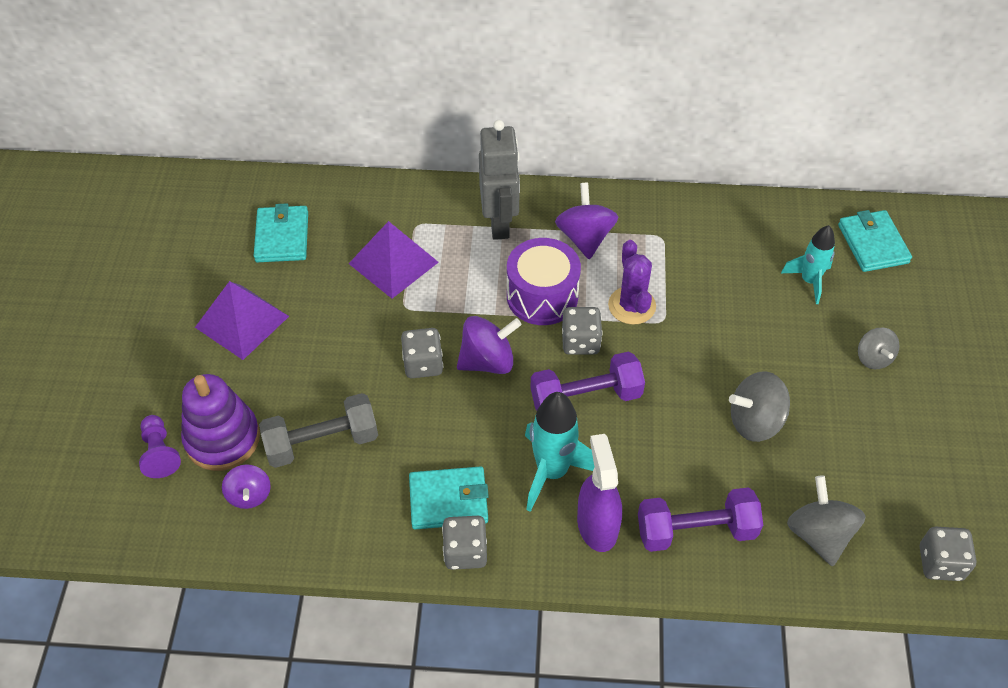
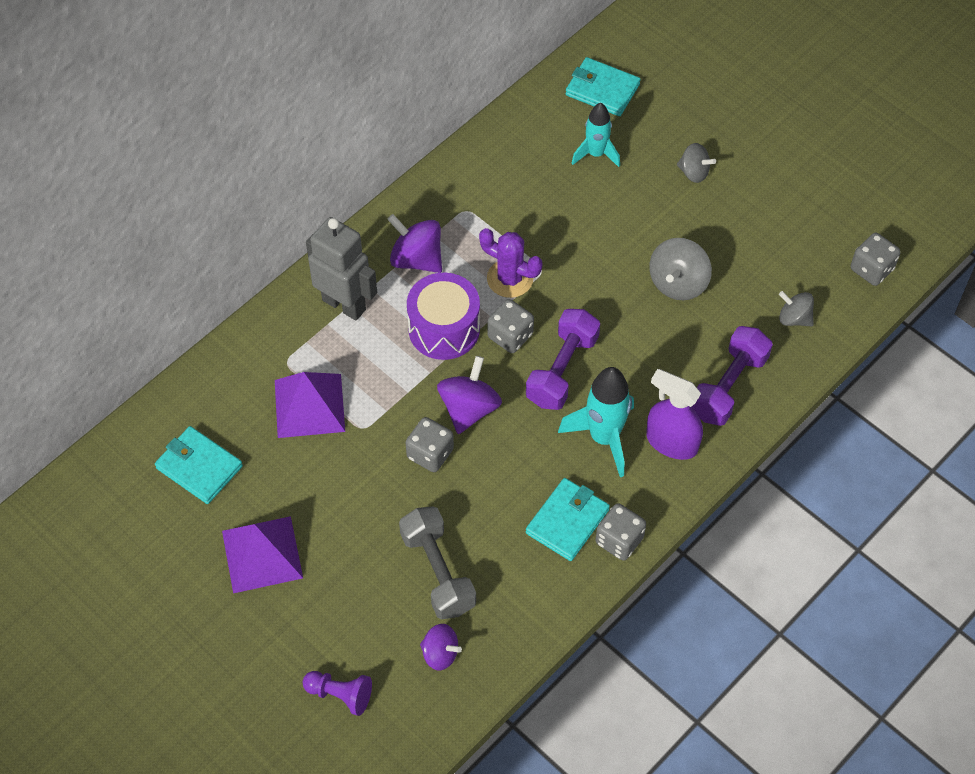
camera: 50 degrees left, 5 degrees up
(222, 438) = (368, 640): purple stacking toy -> none
(322, 442) = (438, 572): grey dumbbell -> grey dumbbell turned 45 degrees counterclockwise
(819, 534) = (794, 318): grey spinning top -> grey spinning top, size x0.64

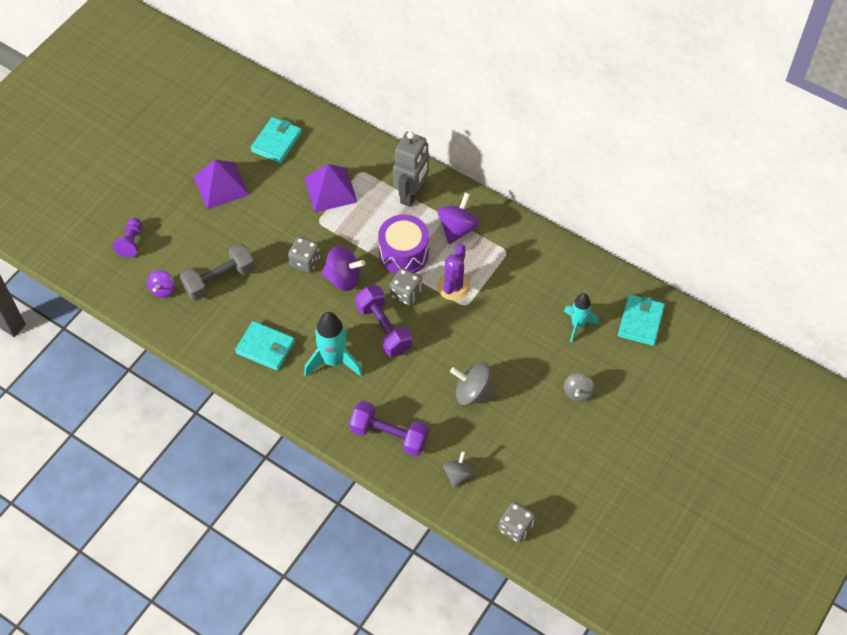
camera: 80 degrees right, 0 degrees up
(562, 370) = (384, 328): purple dumbbell -> purple dumbbell turned 45 degrees clockwise
(619, 540) = (255, 380): grey dice -> none
(671, 442) = (336, 403): purple spray bottle -> none

